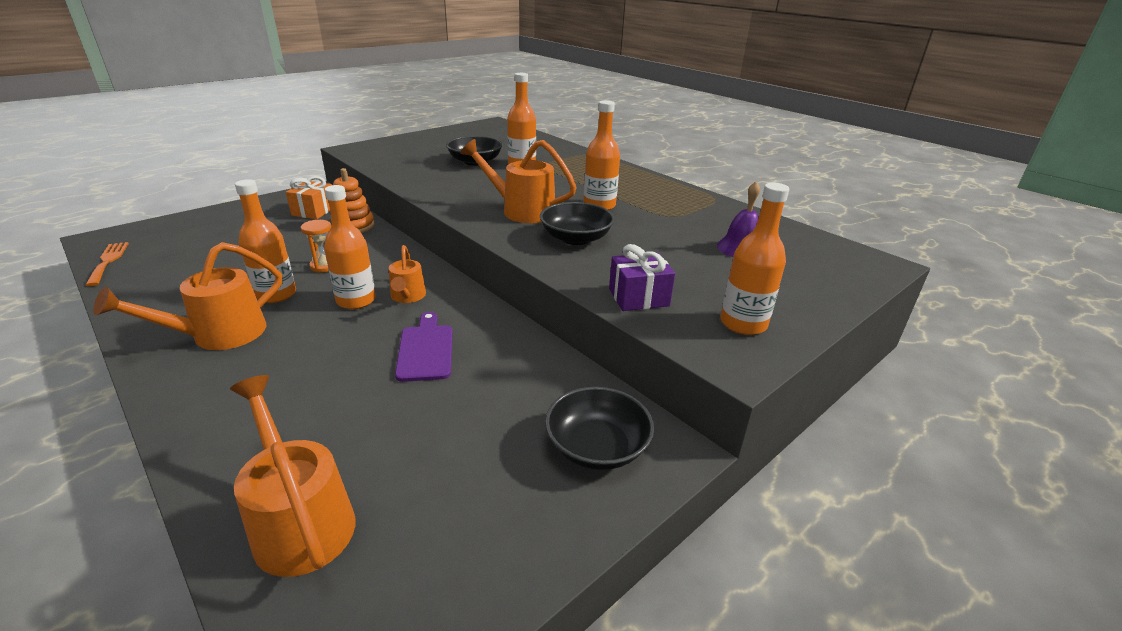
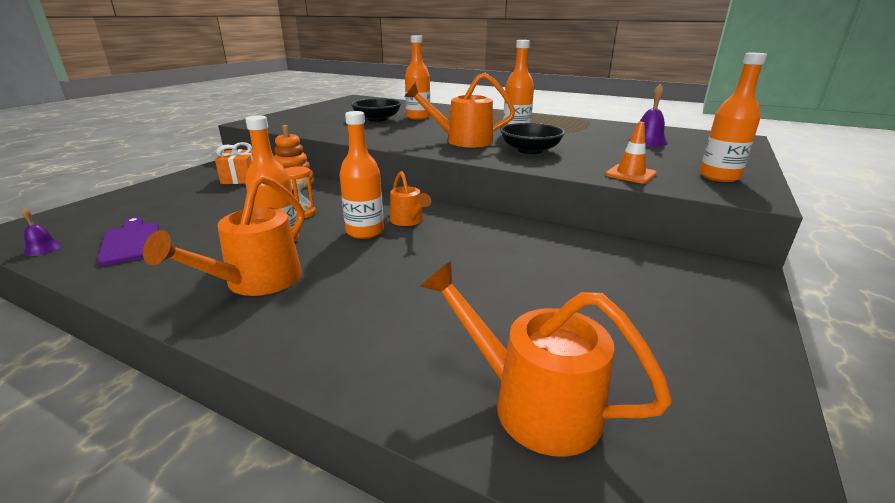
camera: 20 degrees left, 5 degrees down
(108, 261) = (43, 248): orange fork -> purple bell
(426, 350) = (473, 252): purple cutting board -> purple cutting board (131, 242)
(597, 447) = (689, 283): black bowl -> none
(638, 297) = (630, 174): purple gift -> orange traffic cone

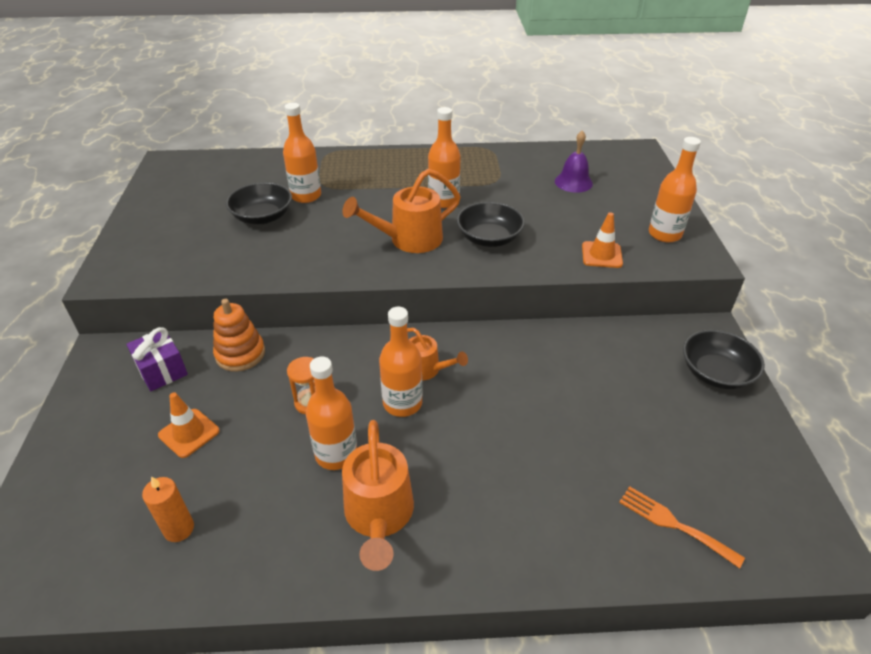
camera: 30 degrees left, 15 degrees up
(43, 248) = (86, 588): purple bell -> none
(131, 242) = (179, 529): purple cutting board -> orange candle
(210, 205) = (189, 433): none -> orange traffic cone
(240, 178) = (162, 370): orange gift -> purple gift
(531, 402) = (673, 524): orange watering can -> orange fork
(717, 303) = (715, 373): none -> black bowl

